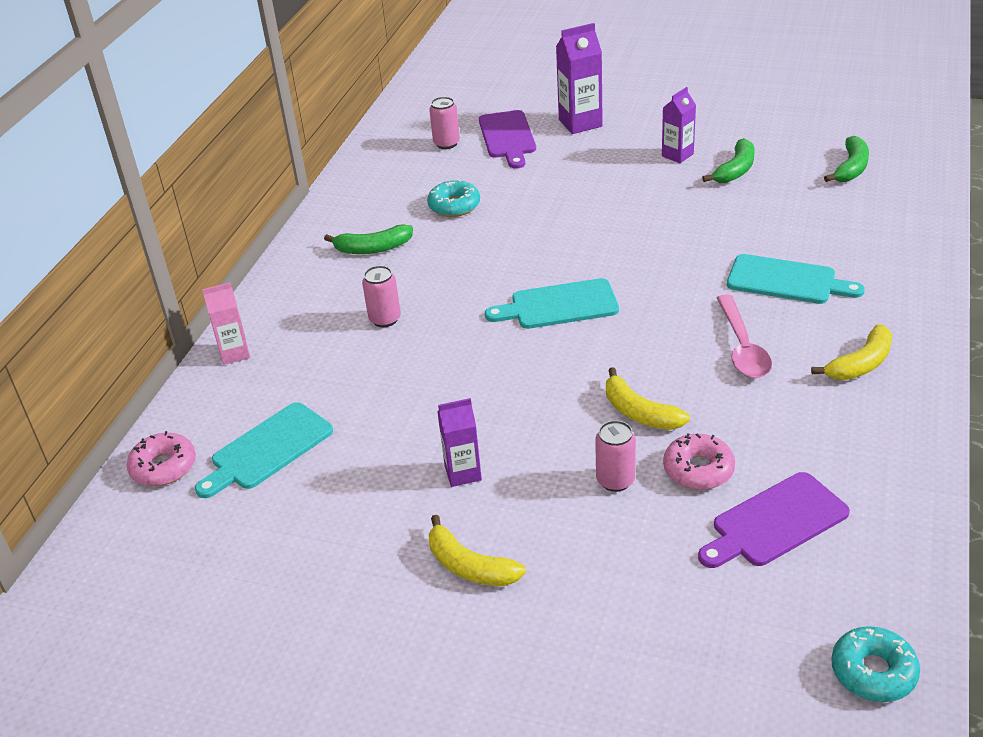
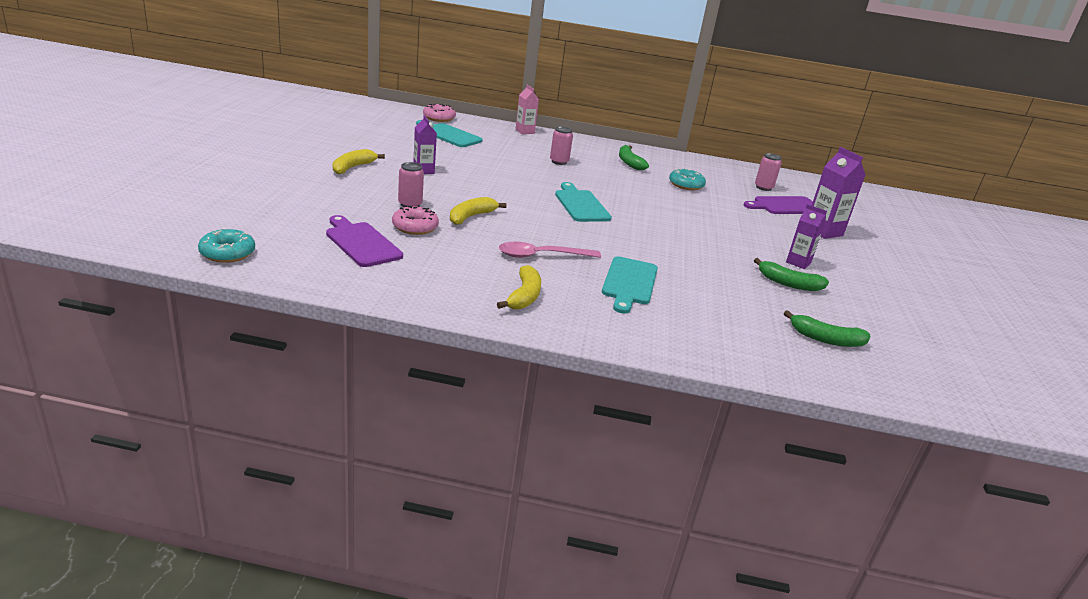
camera: 75 degrees right, 10 degrees down
(860, 364) = (524, 296): yellow banana -> yellow banana turned 120 degrees counterclockwise

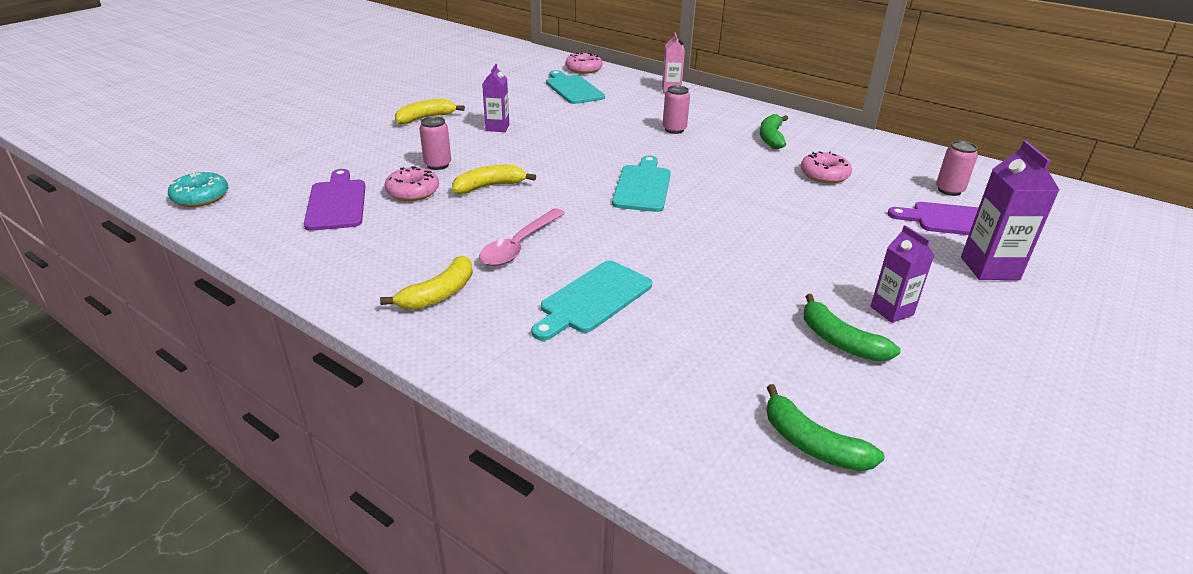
camera: 30 degrees right, 5 degrees up
(542, 255) = (519, 245): pink spoon -> pink spoon turned 75 degrees counterclockwise
(686, 185) = (824, 175): turquoise donut -> pink donut

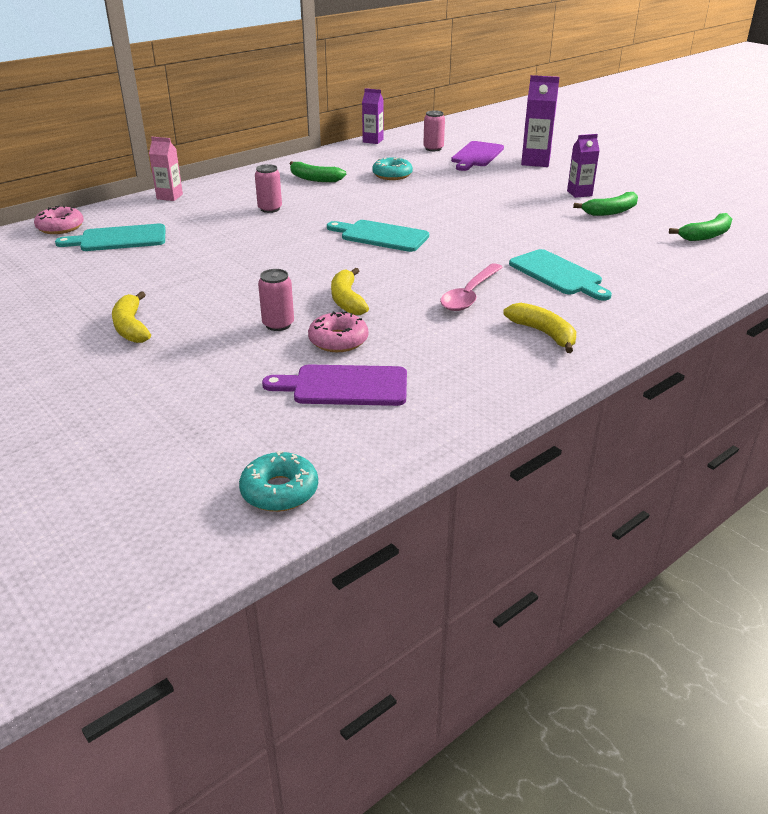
camera: 75 degrees left, 0 degrees up
(497, 127) = (198, 287): purple carton -> purple carton (373, 141)
(519, 245) = (469, 295): pink spoon -> pink spoon turned 75 degrees clockwise
(824, 175) = (392, 175): pink donut -> turquoise donut

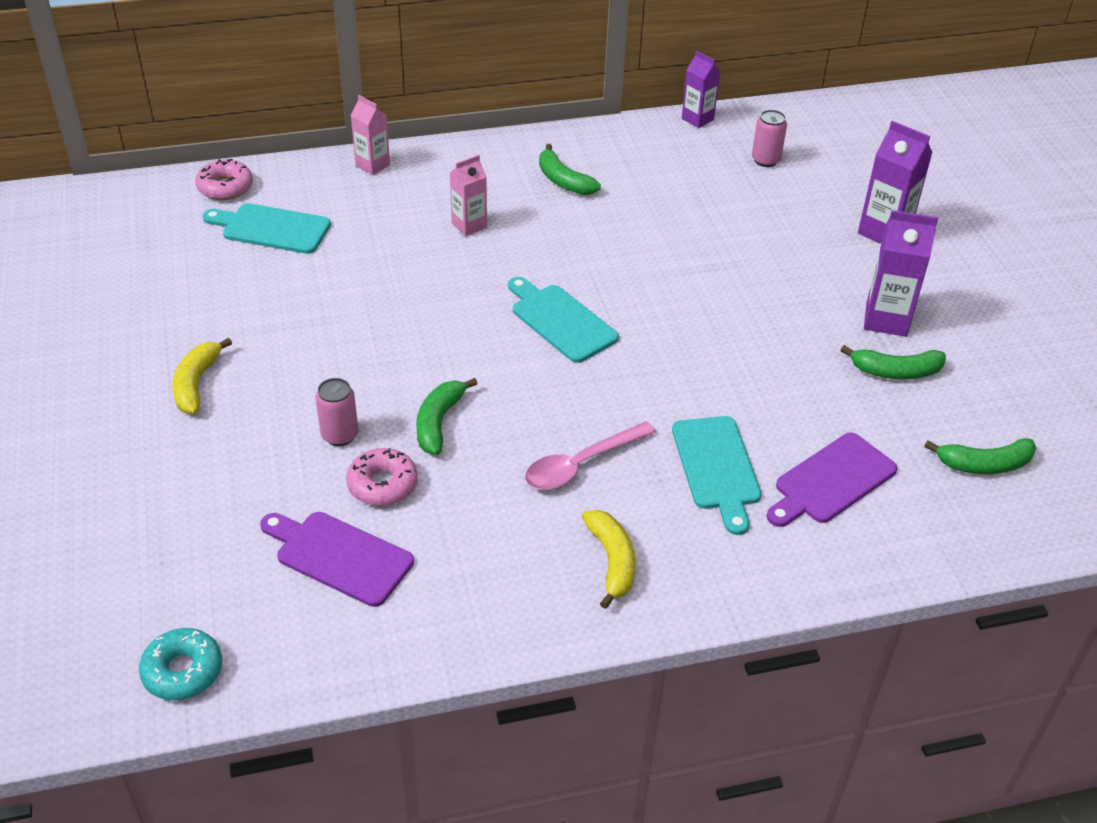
camera: 25 degrees right, 10 degrees up
(270, 209) = (469, 225): pink can -> pink carton
(347, 300) = (438, 422): yellow banana -> green banana
(392, 175) = (666, 202): turquoise donut -> none
(476, 155) = (812, 193): purple cutting board -> purple cutting board (831, 481)
(579, 193) = (886, 319): purple carton -> purple carton, size x1.53

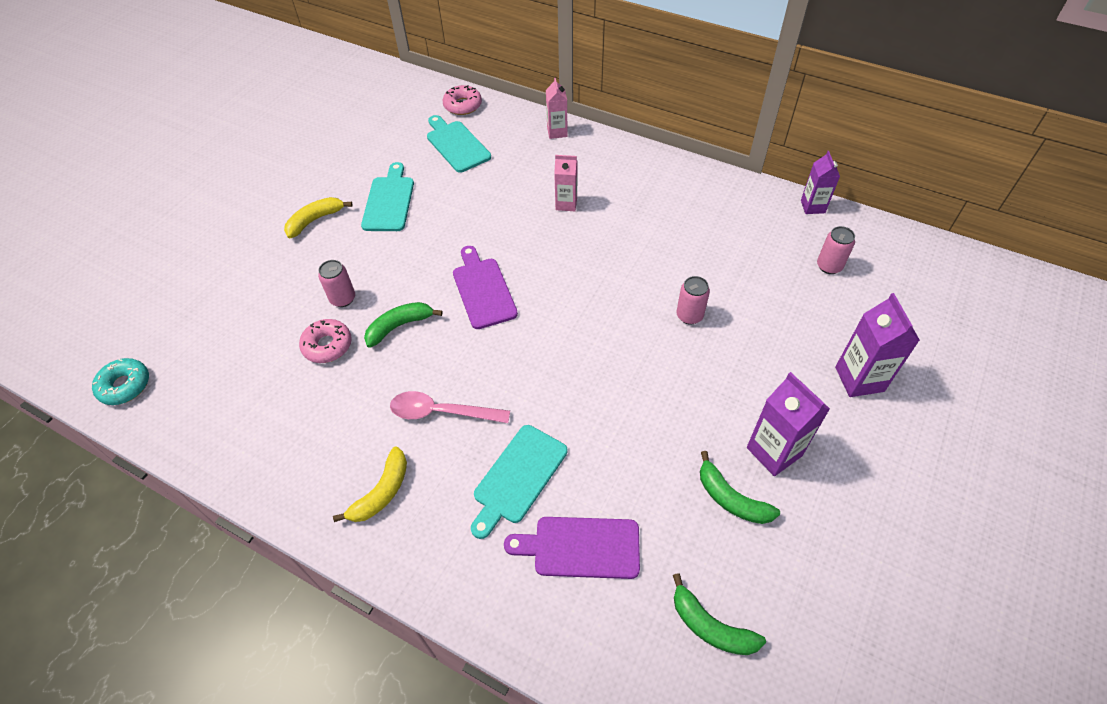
camera: 45 degrees right, 10 degrees up
(339, 556) = (259, 374): purple cutting board -> purple cutting board (483, 290)
(561, 321) = (545, 304): turquoise cutting board -> turquoise cutting board (389, 201)
(563, 181) = (661, 204): green banana -> none
(701, 258) = (689, 315): none -> pink can

